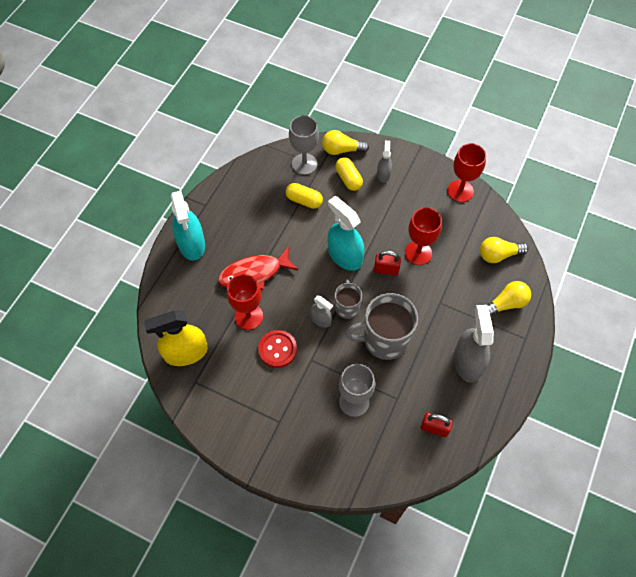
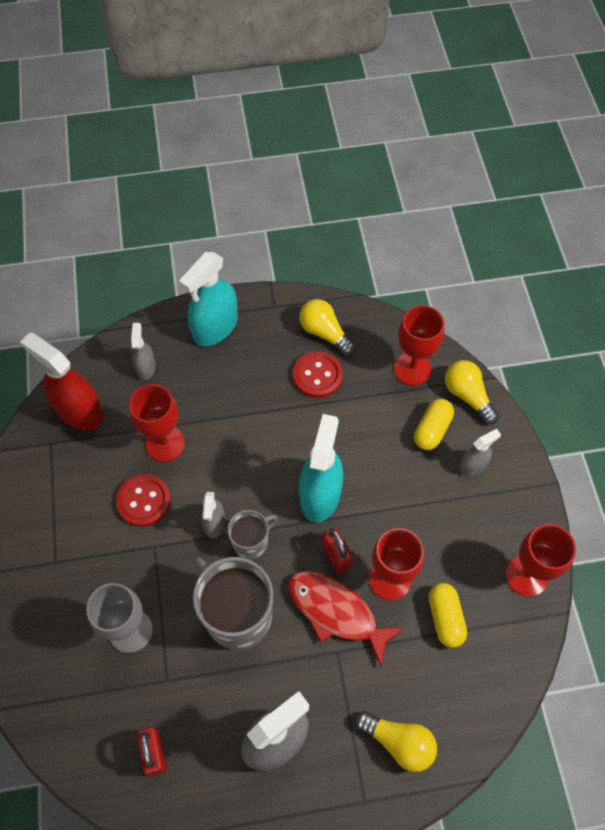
camera: 55 degrees right, 0 degrees up
(186, 352) = (79, 411): yellow spray bottle -> red spray bottle
(187, 298) = (146, 367): none -> grey spray bottle
(254, 273) = (224, 413): red fish -> red fish (336, 612)
(270, 211) = (317, 375): none -> red button
(304, 164) = (412, 369): grey goblet -> red goblet
(304, 200) = (361, 401): yellow capsule -> yellow capsule (445, 618)
(498, 255) = (467, 687): yellow light bulb -> yellow light bulb (324, 333)

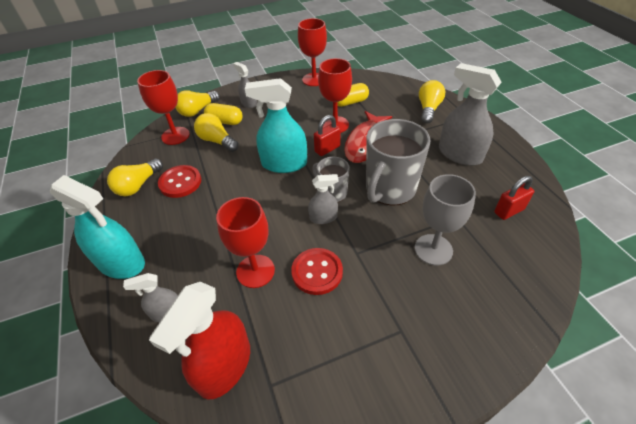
camera: 100 degrees left, 15 degrees down
(389, 418) = (217, 141): none -> yellow light bulb

